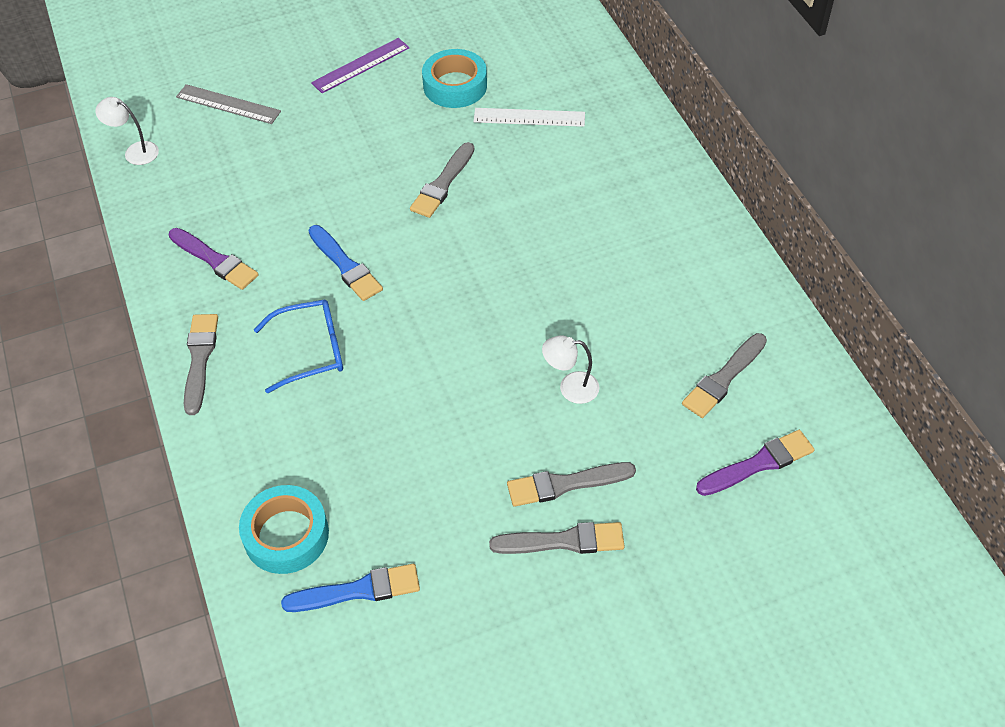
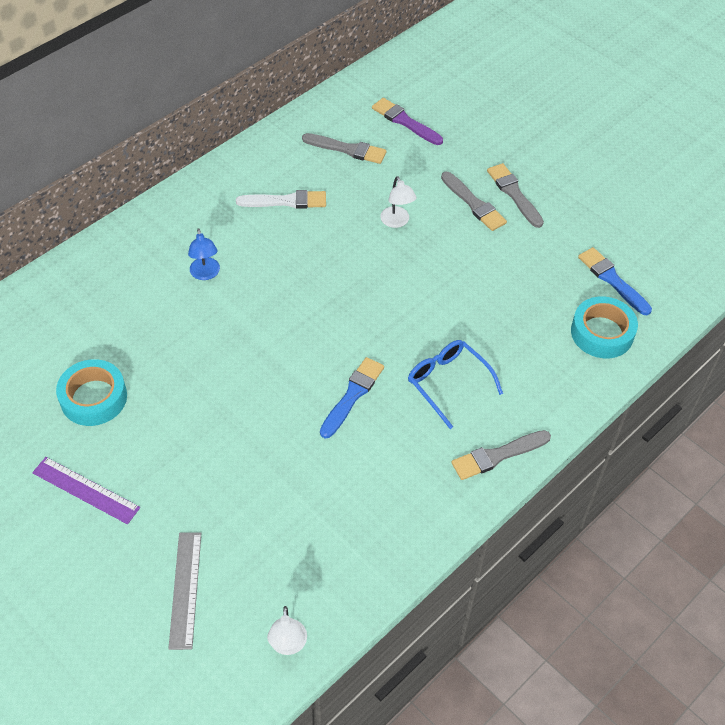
camera: 115 degrees left, 0 degrees up
(215, 260) = (393, 496): purple brush -> none
(443, 184) = (229, 362): grey brush -> none
(529, 117) = (121, 328): white ruler -> none
(569, 193) = (205, 274): none -> blue lamp
(652, 289) = (286, 201): none -> white brush

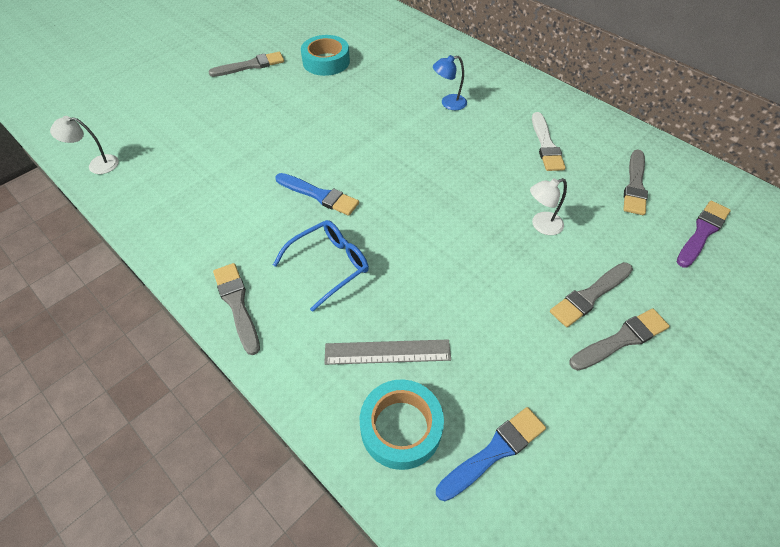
camera: 90 degrees right, 0 degrees up
(86, 490) = (250, 65): purple ruler -> grey brush
(185, 589) = (160, 113): grey ruler -> grey ruler (387, 352)

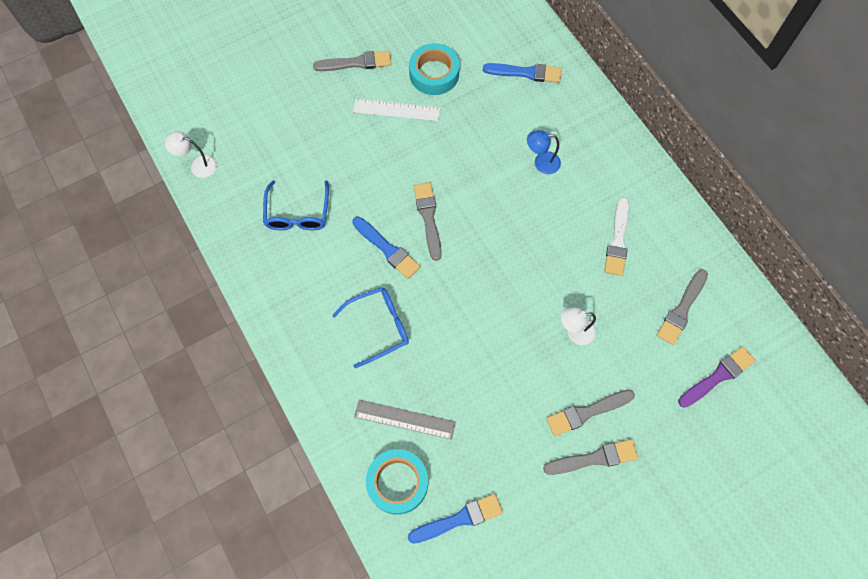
camera: 15 degrees right, 15 degrees up
(214, 184) = (297, 213): none -> blue glasses
(237, 304) = (297, 345): grey brush -> grey brush (428, 217)
(298, 90) = (396, 110): none -> white ruler
(409, 48) = (526, 73): none -> blue brush

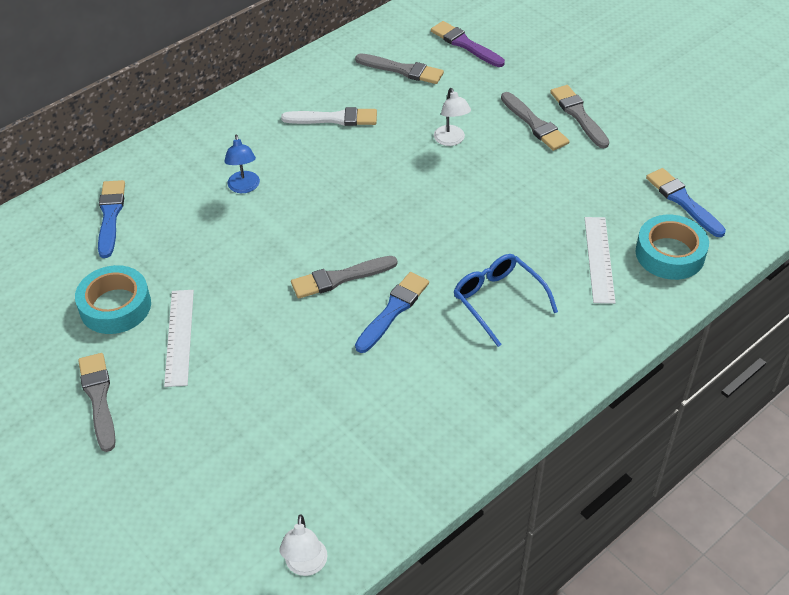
camera: 100 degrees left, 20 degrees down
(297, 213) = (363, 416): blue glasses -> none
(404, 419) = (599, 259): grey ruler -> white ruler

